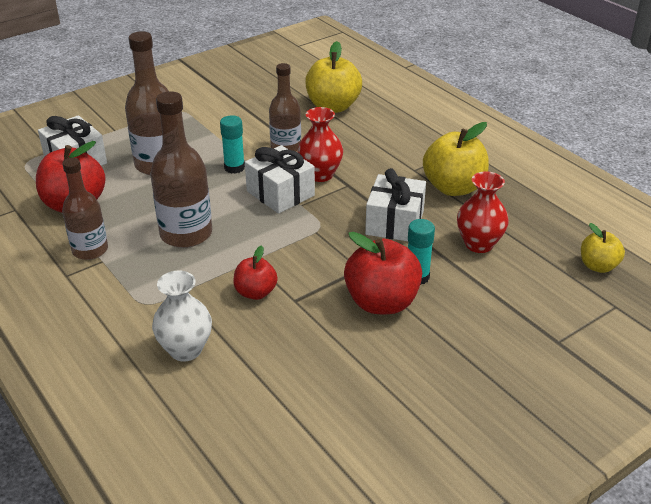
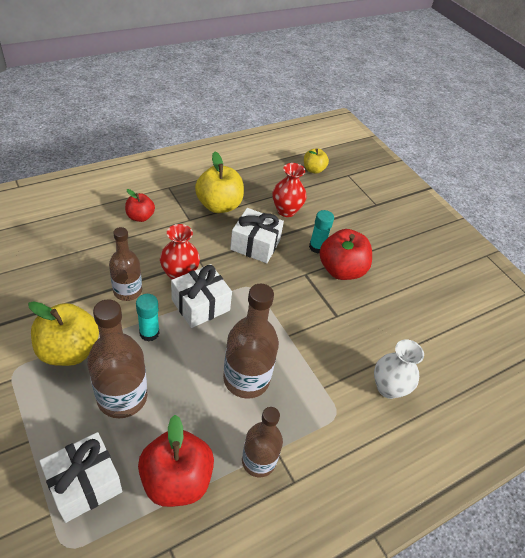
camera: 90 degrees left, 10 degrees up
(255, 292) = (327, 337): red apple -> red apple (140, 217)
(333, 106) = (68, 247): yellow apple -> yellow apple (69, 350)

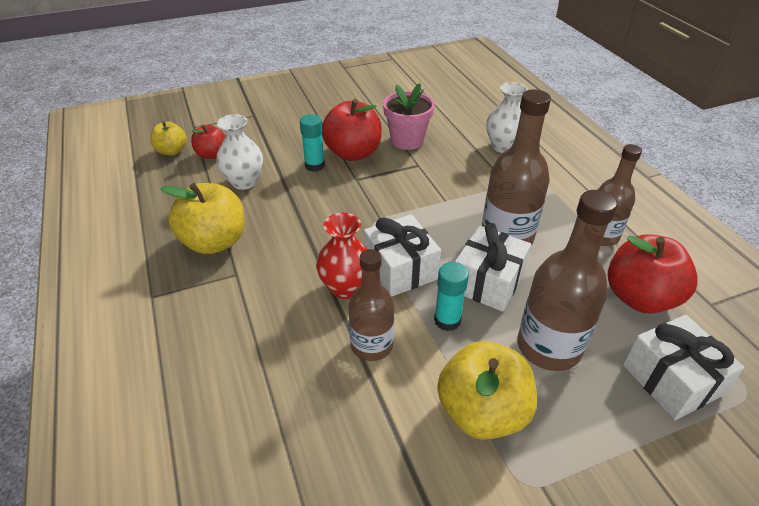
camera: 75 degrees left, 5 degrees down
(140, 217) = (214, 332): red apple -> red apple (212, 154)
(255, 245) = (301, 213): white gift -> white gift (488, 282)
(286, 210) = (244, 182): red vase -> white vase
(373, 307) = (407, 140): none -> pink flower pot

